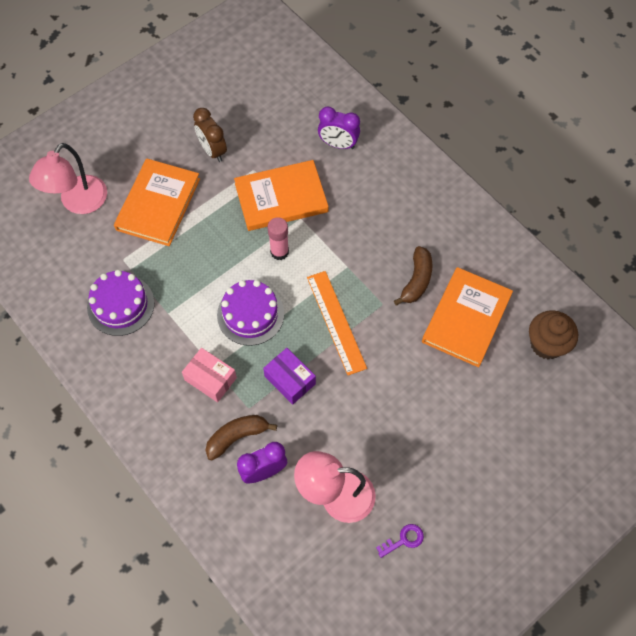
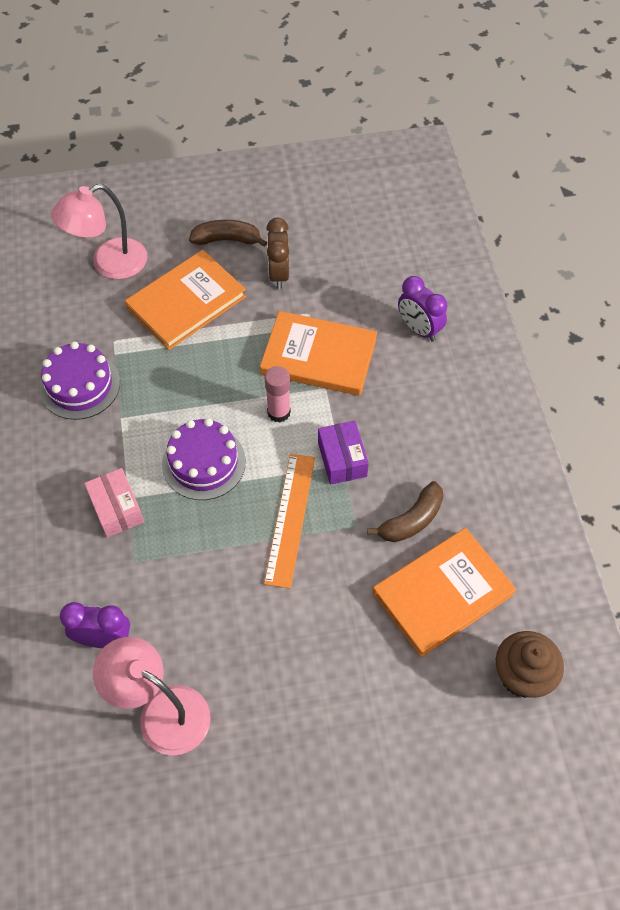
camera: 30 degrees right, 5 degrees down
(237, 437) = (102, 585): brown banana -> brown banana (227, 240)
(290, 380) = (198, 555): purple box -> purple box (342, 459)
(403, 540) = (203, 808): purple key -> none

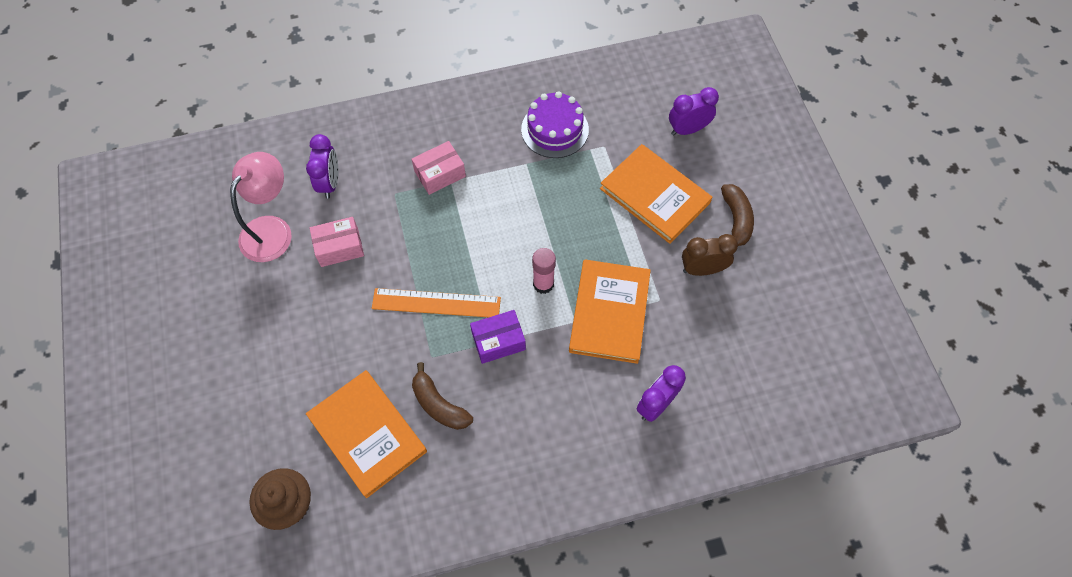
camera: 85 degrees right, 5 degrees up
(109, 264) = (687, 129): pink lamp -> purple clock
(201, 626) = (339, 247): none -> pink box
(204, 463) = (487, 230): purple cake -> none

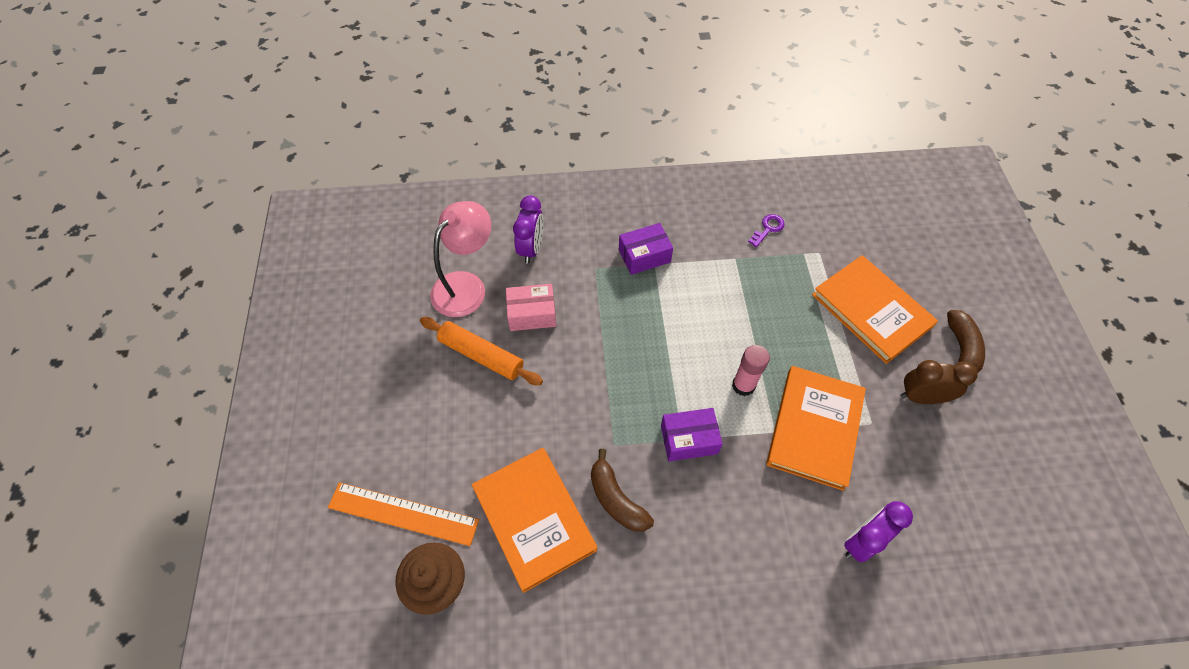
camera: 10 degrees right, 5 degrees down
(297, 294) = (481, 355): none -> orange rolling pin
(436, 303) = (625, 387): orange ruler -> orange ruler (403, 513)
(440, 174) = (644, 256): pink box -> purple box
(555, 129) = (768, 229): purple cake -> purple key
(687, 129) = (910, 248): purple clock -> none

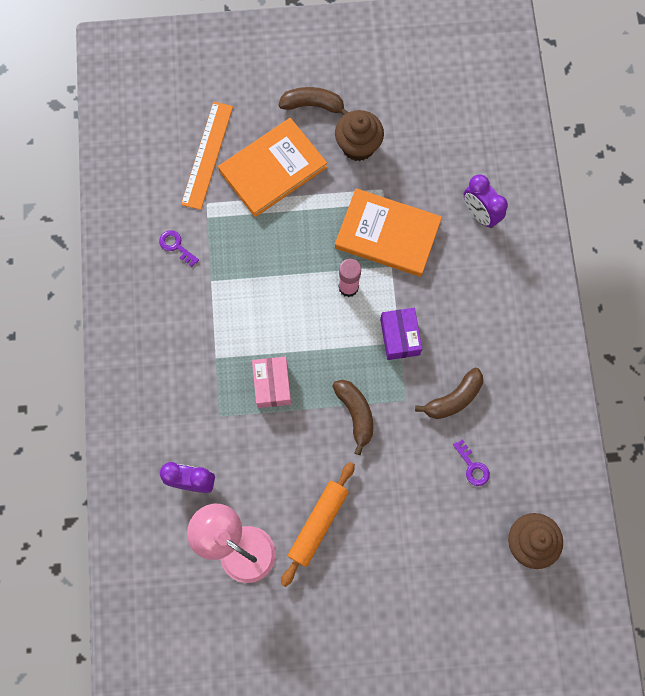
camera: 90 degrees left, 15 degrees up
(403, 513) = (472, 579): orange ruler -> orange ruler (207, 155)
(532, 314) = (272, 477): pink box -> pink box (272, 385)
(534, 519) = (472, 466): orange book -> purple key
(597, 392) = (355, 414): none -> brown banana
(644, 256) = (205, 367): purple box -> none
(921, 397) = (358, 146): brown clock -> brown cupcake

